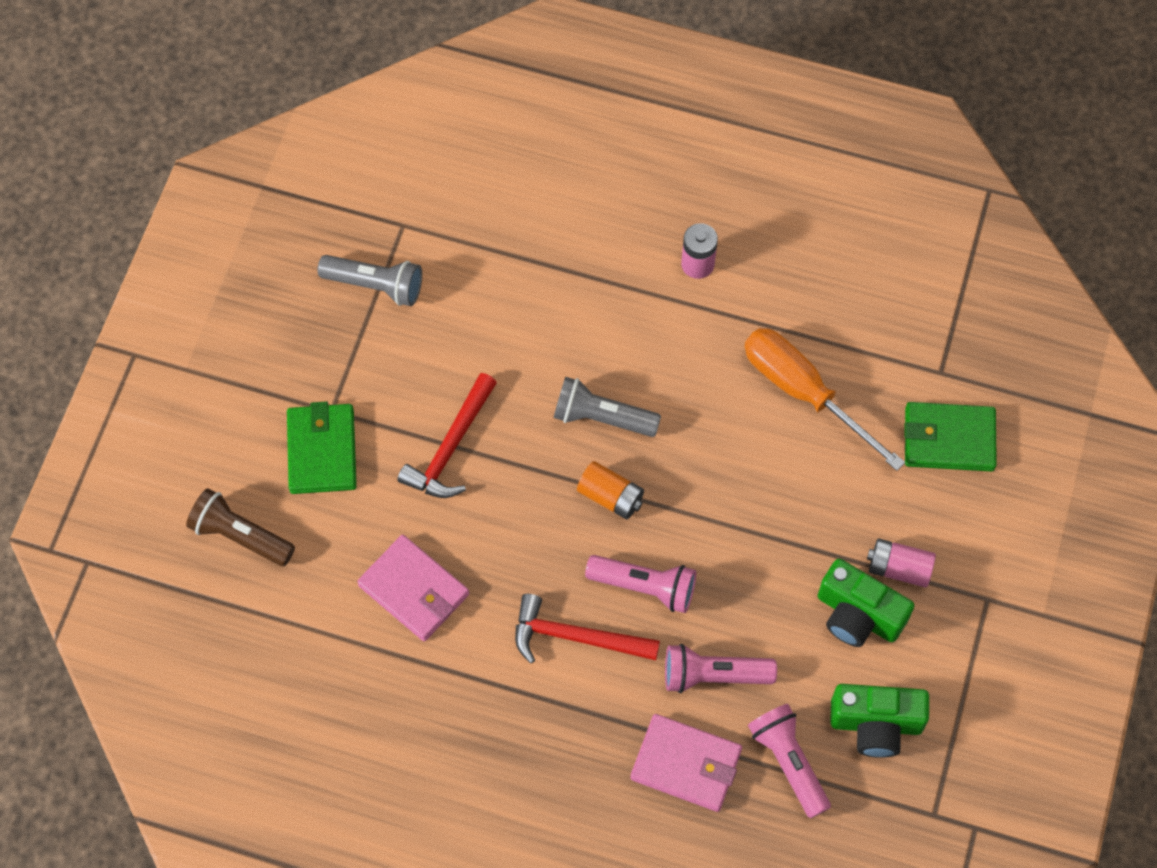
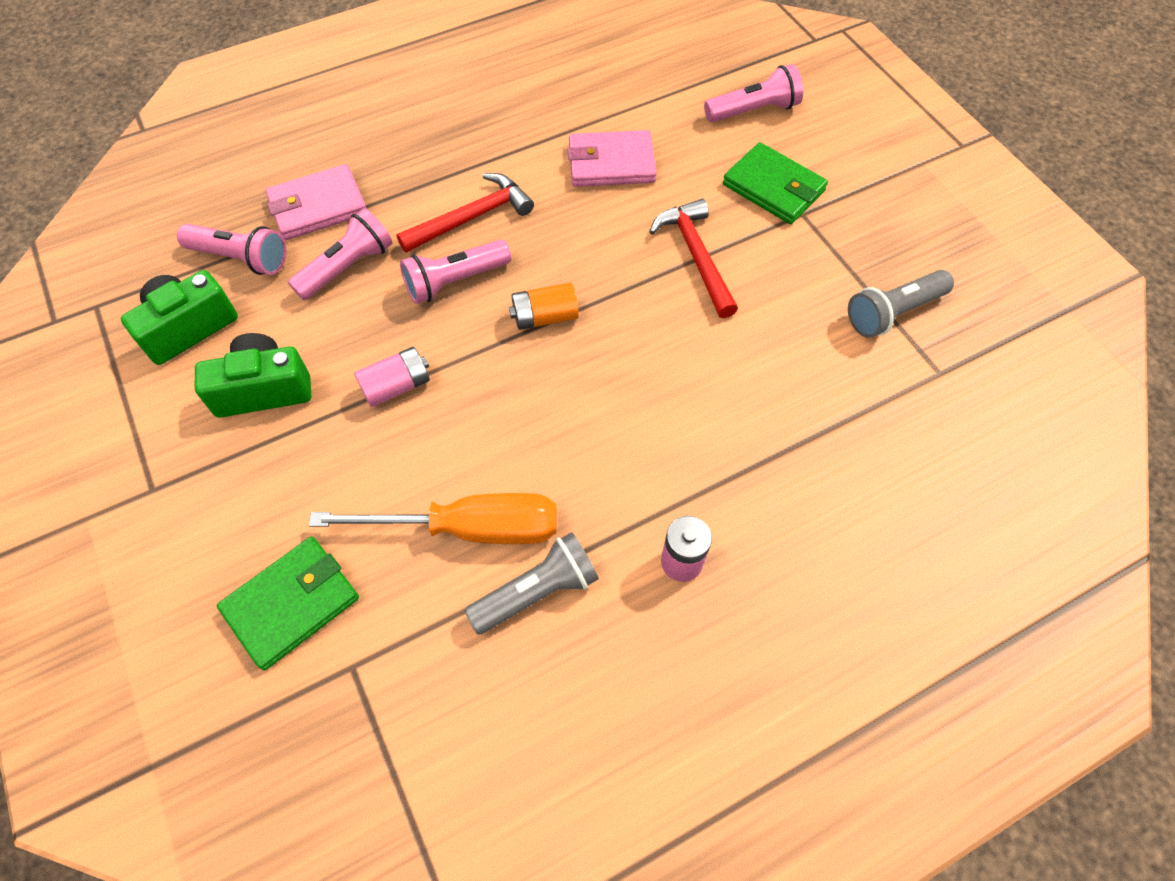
camera: 135 degrees right, 5 degrees down
(240, 535) = (753, 111): brown flashlight -> pink flashlight
(602, 417) = (614, 365): grey flashlight -> grey flashlight (537, 592)
(899, 568) = (255, 451): pink battery -> pink battery (397, 386)

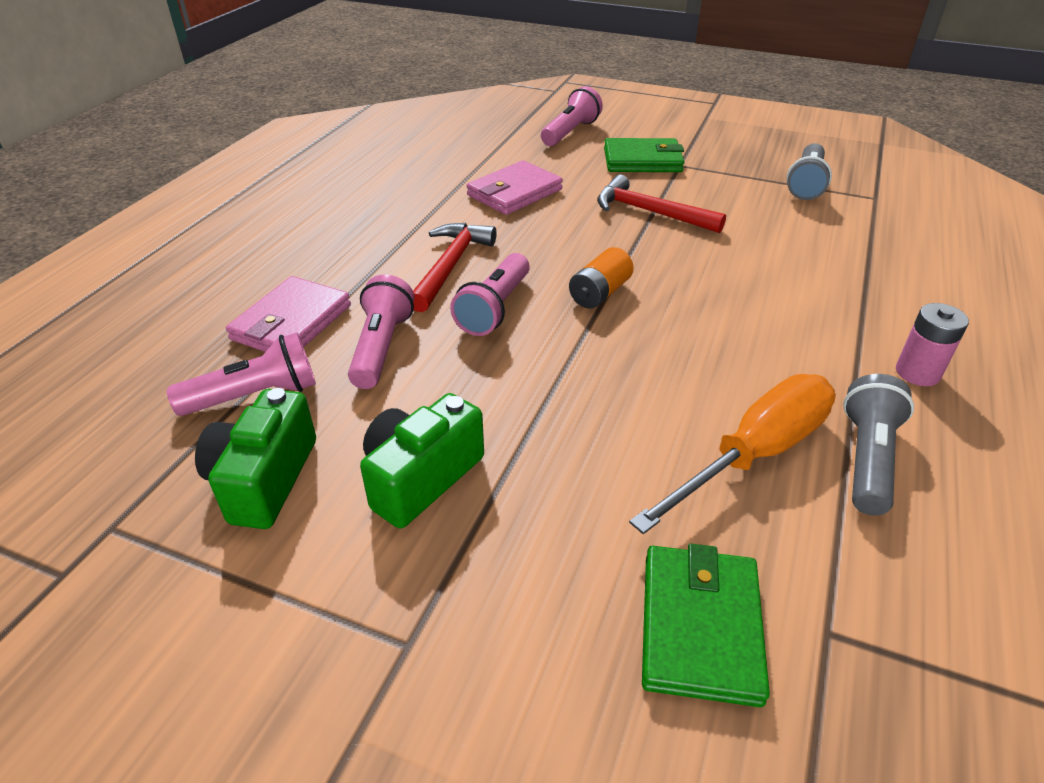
camera: 40 degrees left, 20 degrees down
(397, 386) = (547, 399): pink battery -> none

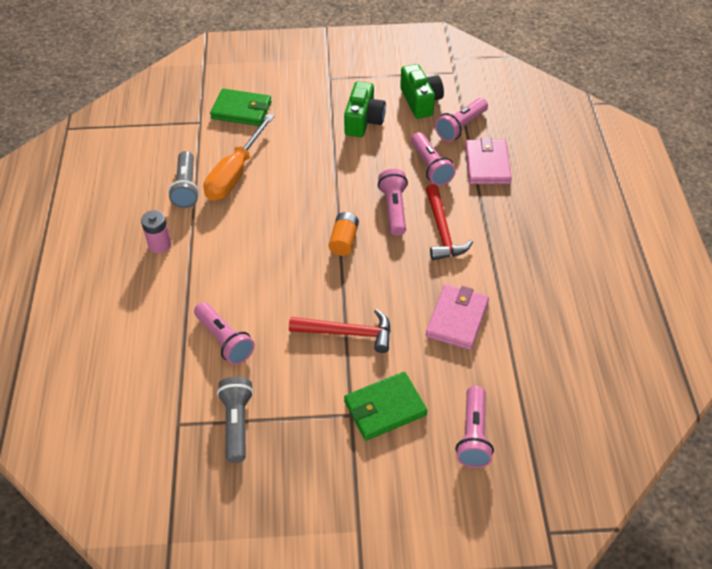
camera: 155 degrees right, 10 degrees up
(700, 627) = (241, 110): green wallet -> green wallet turned 60 degrees counterclockwise
(812, 242) = (224, 340): none -> pink flashlight

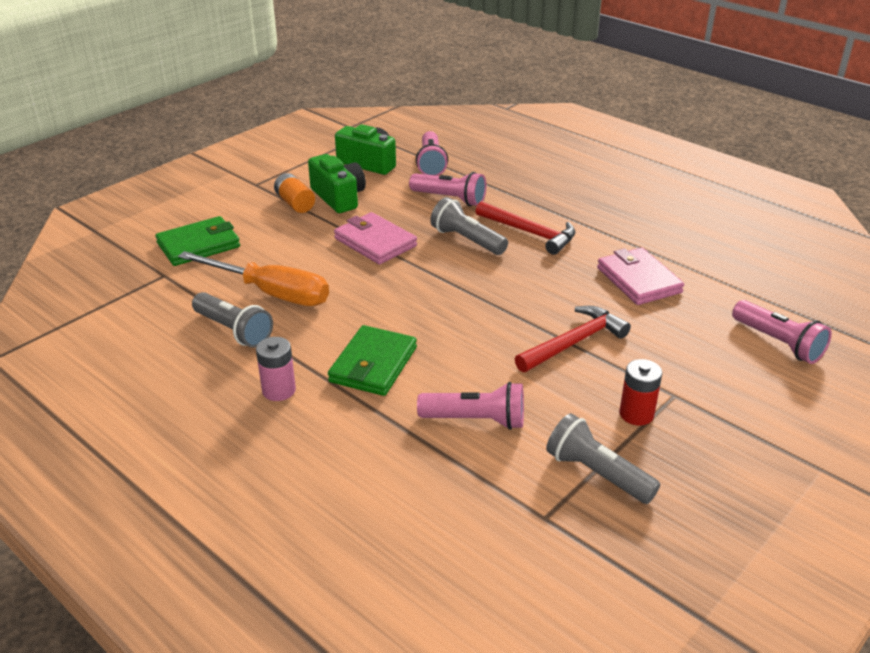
camera: 45 degrees left, 15 degrees down
(235, 173) = (271, 293): orange screwdriver -> orange screwdriver turned 45 degrees counterclockwise
(311, 407) = (636, 414): none -> red battery
(344, 241) = (461, 283): orange battery -> orange battery (295, 203)
(385, 408) = (691, 372): green wallet -> green wallet (373, 364)
(394, 209) = (467, 240): pink flashlight -> grey flashlight
(487, 165) = (492, 176): pink wallet -> pink wallet (375, 242)

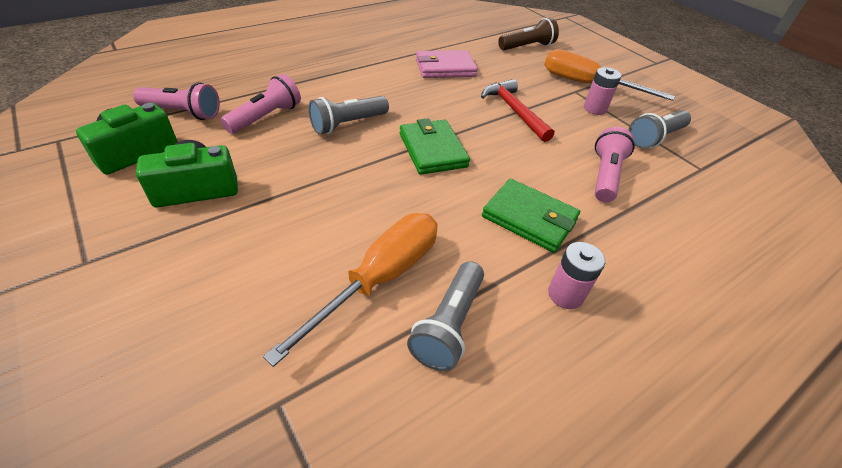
camera: 80 degrees left, 10 degrees up
(198, 245) = (216, 349): green wallet -> green wallet (432, 150)
(233, 331) = (448, 325): grey flashlight -> grey flashlight turned 150 degrees clockwise
(295, 203) = (179, 228): orange battery -> none
(375, 242) = (317, 179): pink wallet -> none
(530, 233) = (356, 92): red hammer -> none
(636, 414) = (595, 109): red battery -> pink battery
(706, 406) = (587, 84): none -> orange screwdriver
(778, 343) = (527, 47): pink flashlight -> brown flashlight

